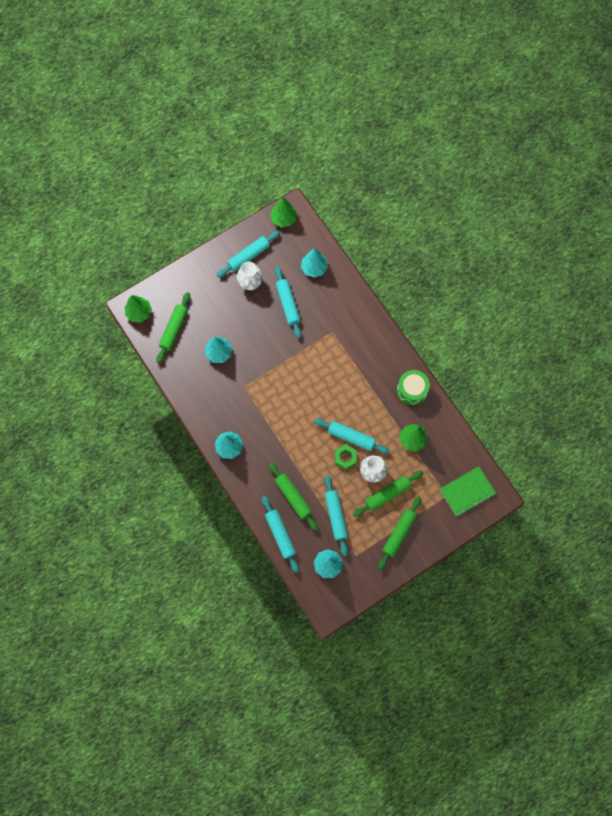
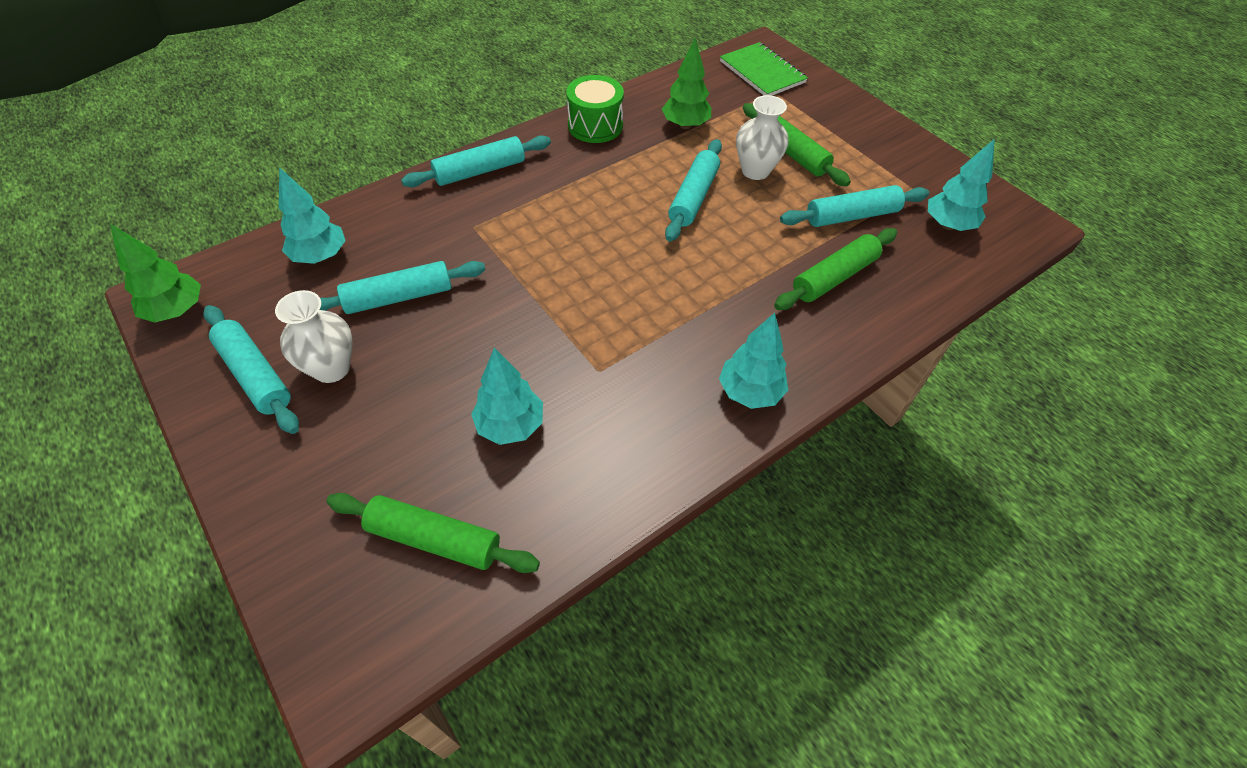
camera: 95 degrees left, 20 degrees down
(139, 313) = (367, 647): green tree -> none
(280, 535) = (918, 295): turquoise rolling pin -> turquoise rolling pin (480, 171)
(345, 458) = (735, 205): green nut -> none
(399, 534) = (856, 140): green rolling pin -> none

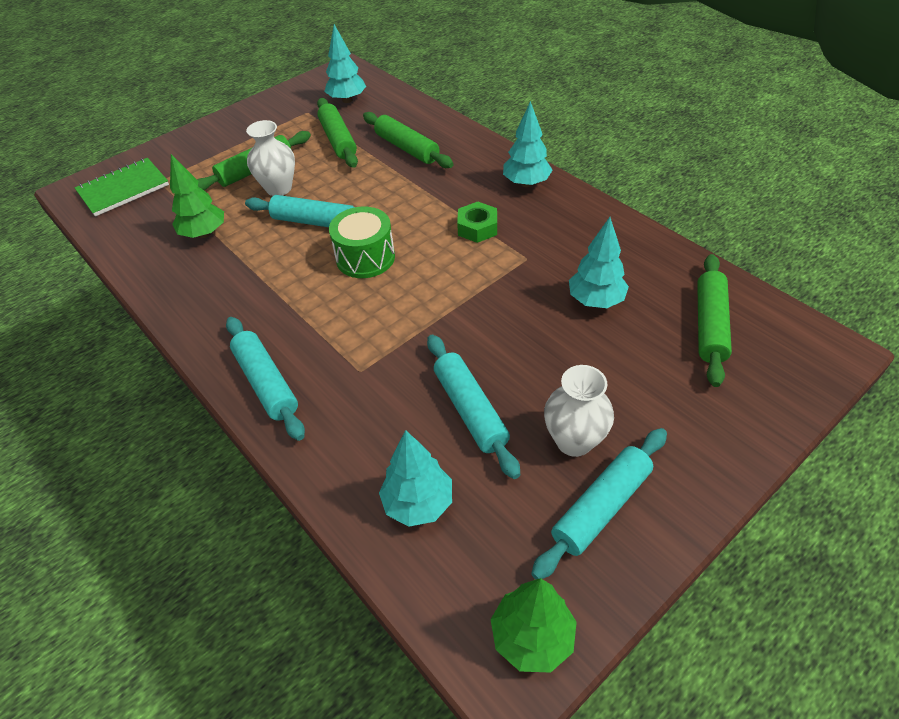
camera: 90 degrees left, 5 degrees down
(595, 125) = (194, 298): green drum -> green drum (365, 257)
(663, 330) = (477, 228): none -> green nut
(851, 216) = (338, 140): turquoise rolling pin -> green rolling pin

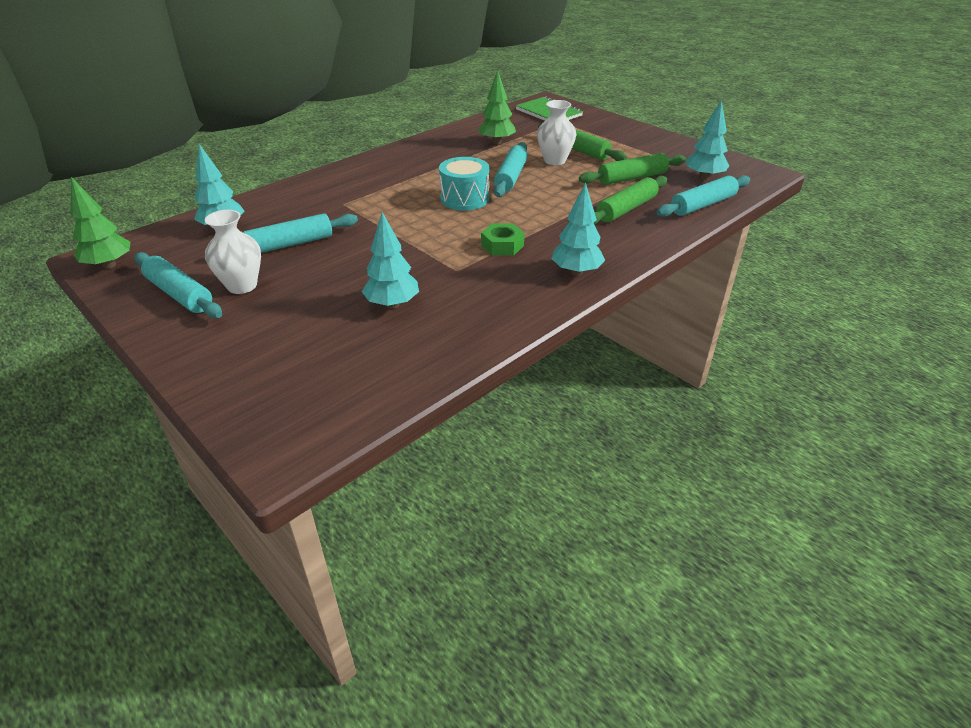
camera: 85 degrees right, 10 degrees down
(266, 383) = (343, 175): turquoise rolling pin -> turquoise rolling pin (702, 205)
(365, 257) = (464, 199): green drum -> turquoise drum
(709, 325) = (342, 370): green rolling pin -> none

